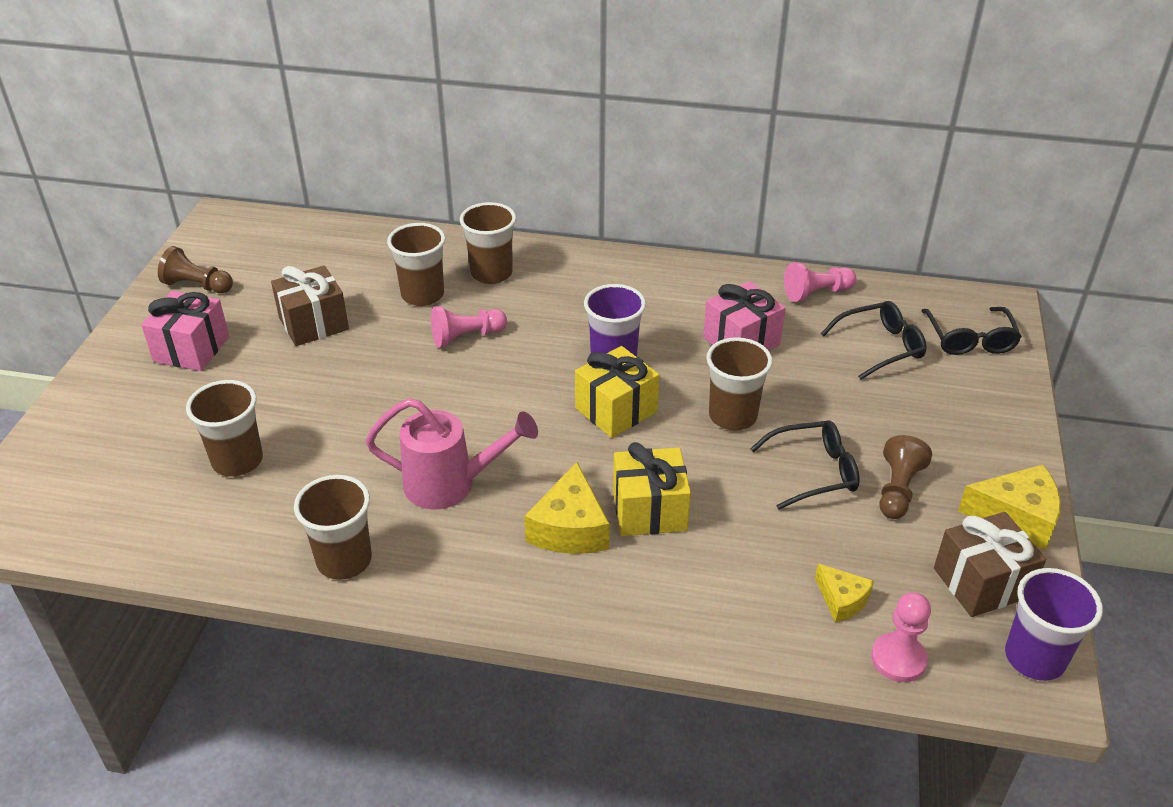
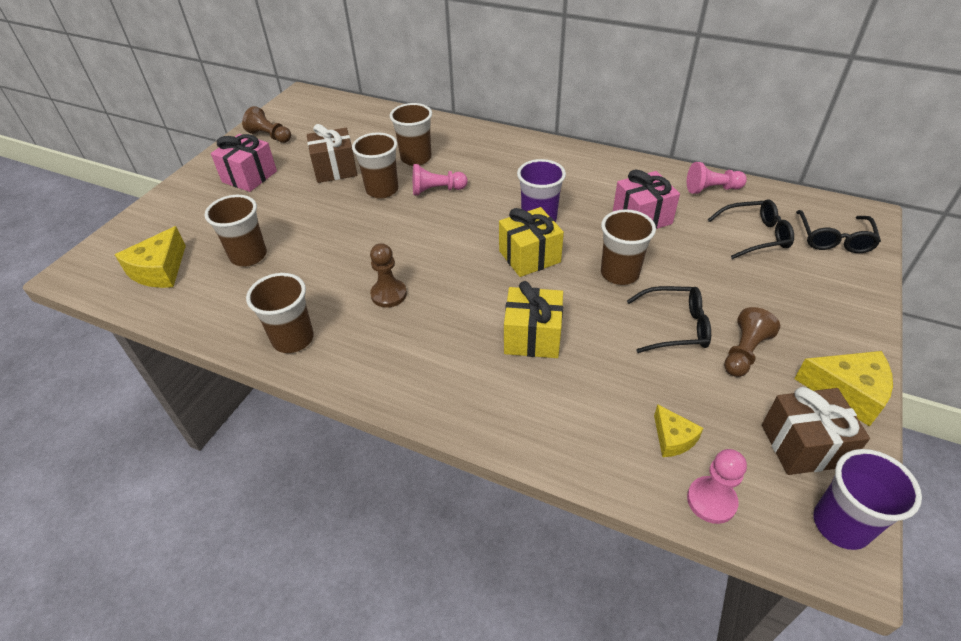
camera: 15 degrees right, 5 degrees up
(450, 484) = (389, 294): pink watering can -> brown pawn
(491, 273) = (469, 149): brown cup -> brown cup (382, 190)
(570, 528) = (466, 341): yellow cheese -> yellow cheese (160, 270)

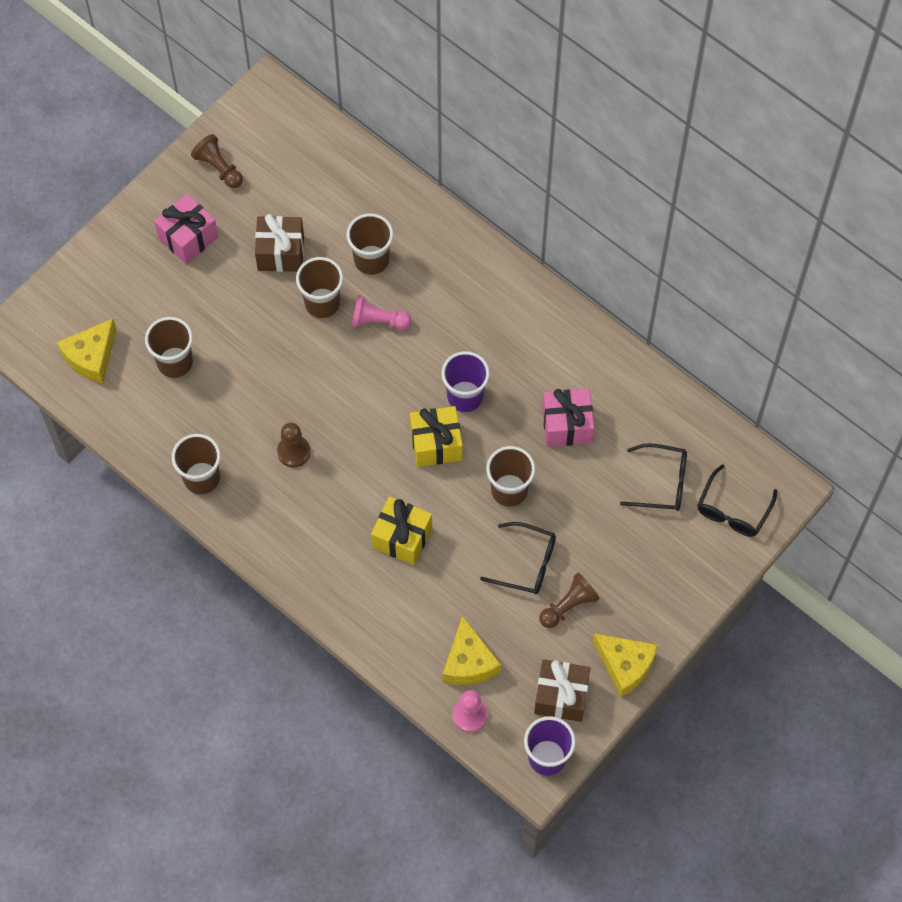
camera: 15 degrees right, 20 degrees up
(673, 438) = (469, 662): yellow cheese -> yellow cheese, size x1.68
(712, 189) = (659, 406): pink pawn -> none

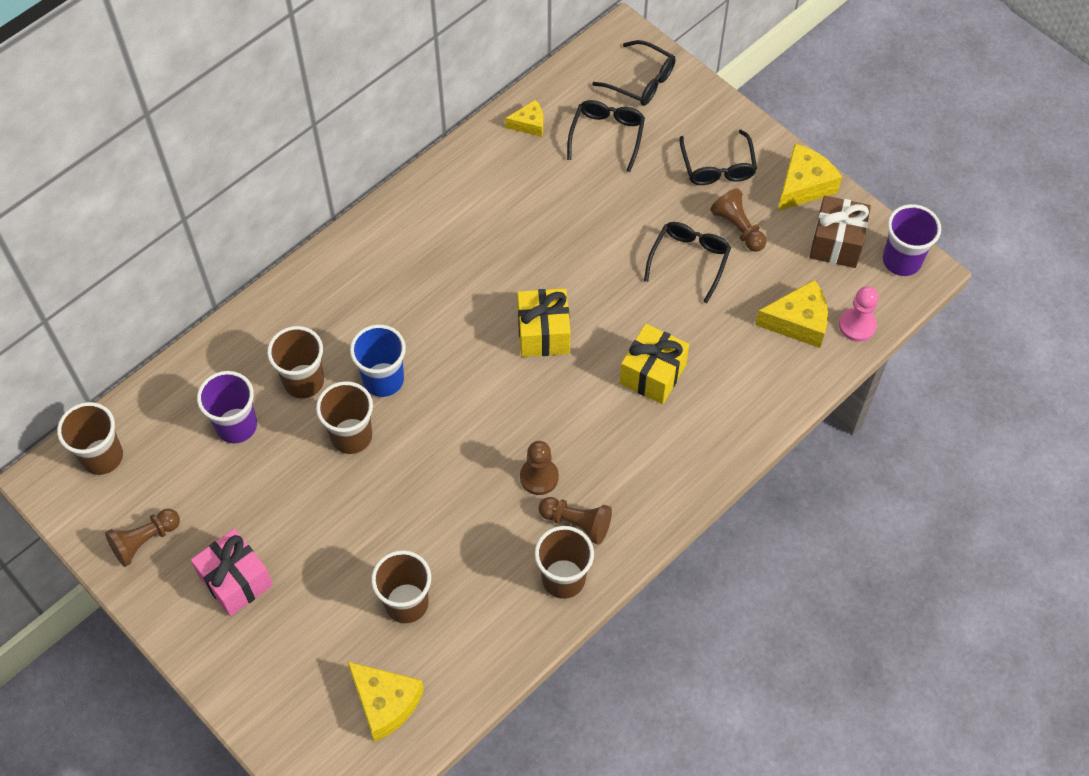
camera: 85 degrees left, 5 degrees down
(252, 485) = (577, 523): none -> brown pawn
(280, 253) = (276, 477): brown gift -> none
(378, 321) = (383, 380): pink pawn -> blue cup
(465, 396) = (489, 301): purple cup -> purple cup (236, 426)
(509, 490) = (604, 269): brown cup -> brown cup (102, 457)
(567, 425) = (534, 211): pink gift -> none
(638, 585) = (717, 167): none -> black glasses
(666, 413) = (529, 124): none -> yellow cheese

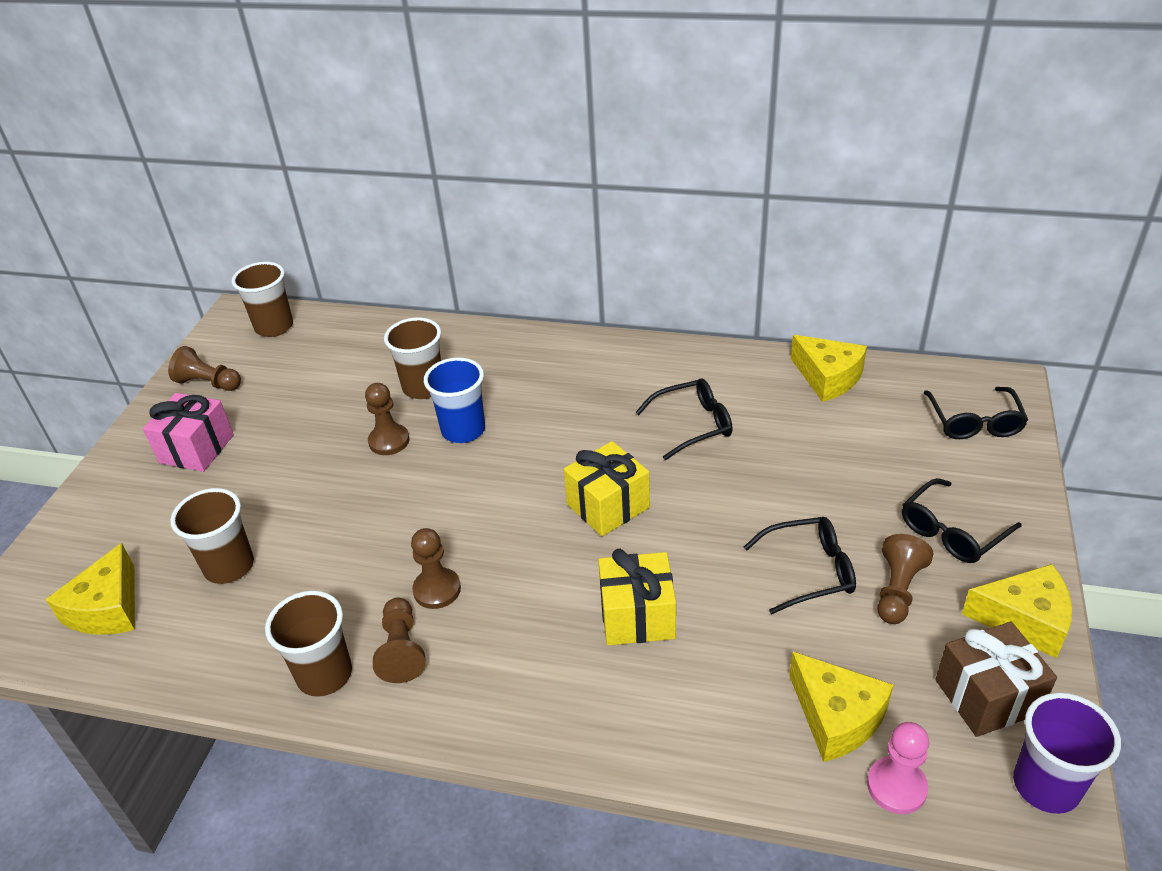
camera: 60 degrees right, 20 degrees down
(236, 426) = (351, 375): purple cup -> none
(351, 436) = (389, 441): brown cup -> brown pawn
(529, 124) = (828, 378): yellow cheese -> yellow cheese, size x1.68
(607, 136) = (881, 432): black glasses -> black glasses (693, 425)

